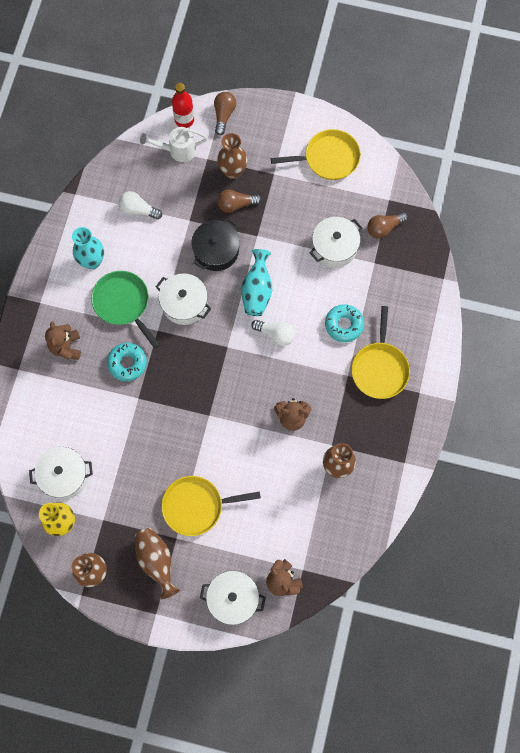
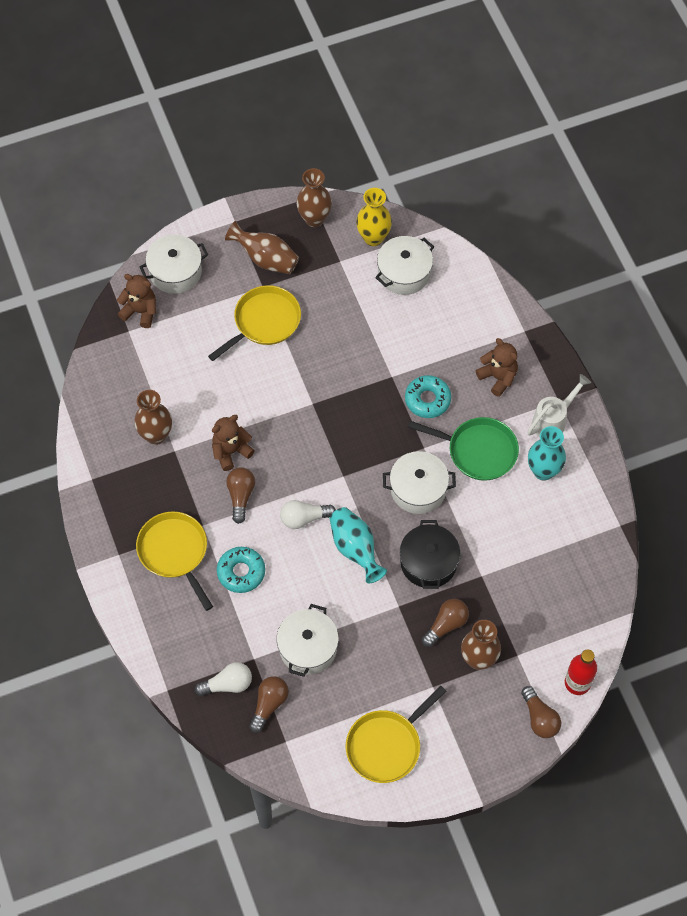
camera: 145 degrees right, 10 degrees down
(138, 210) = (542, 552): white light bulb -> white light bulb (227, 684)
(177, 150) = (556, 643): white watering can -> white watering can (553, 420)
(308, 379) = (240, 496): none -> brown light bulb

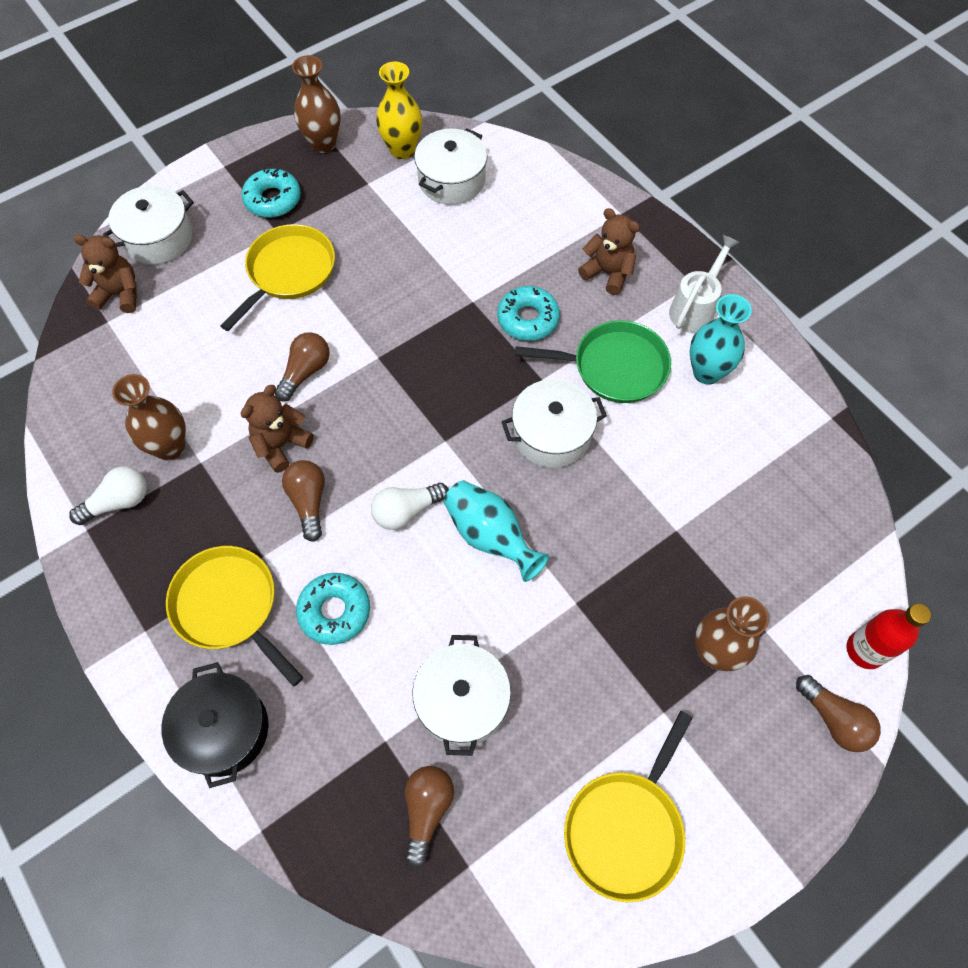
camera: 15 degrees left, 0 degrees up
(227, 684) = (354, 794): white light bulb -> white light bulb (119, 502)
(265, 259) = (273, 199): brown vase -> turquoise donut
(428, 562) = (598, 530): black pot -> black pot (223, 730)
(446, 625) = (652, 613): brown light bulb -> brown light bulb (305, 372)

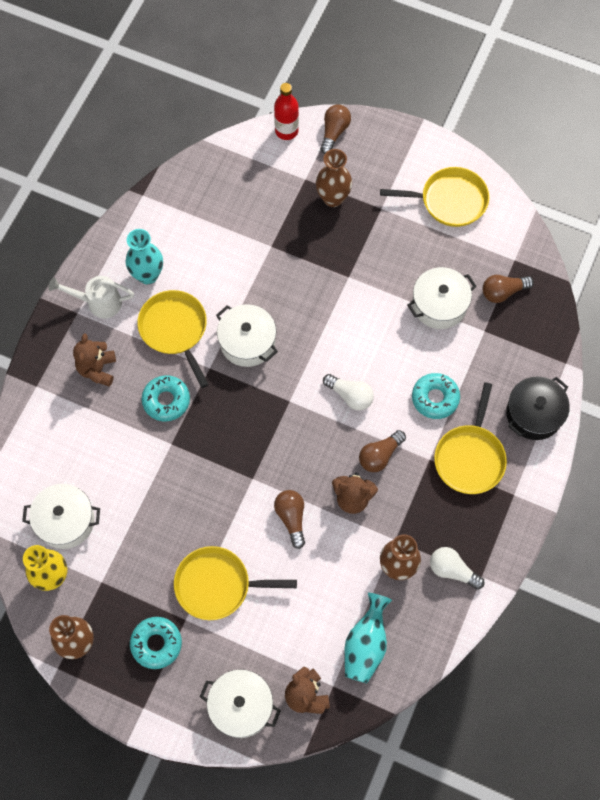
camera: 120 degrees left, 5 degrees up
(305, 372) = (291, 518): brown light bulb -> brown light bulb turned 75 degrees clockwise
(490, 536) = (337, 341): turquoise vase -> turquoise vase (365, 645)
(614, 367) = (175, 329): green pan -> yellow pan

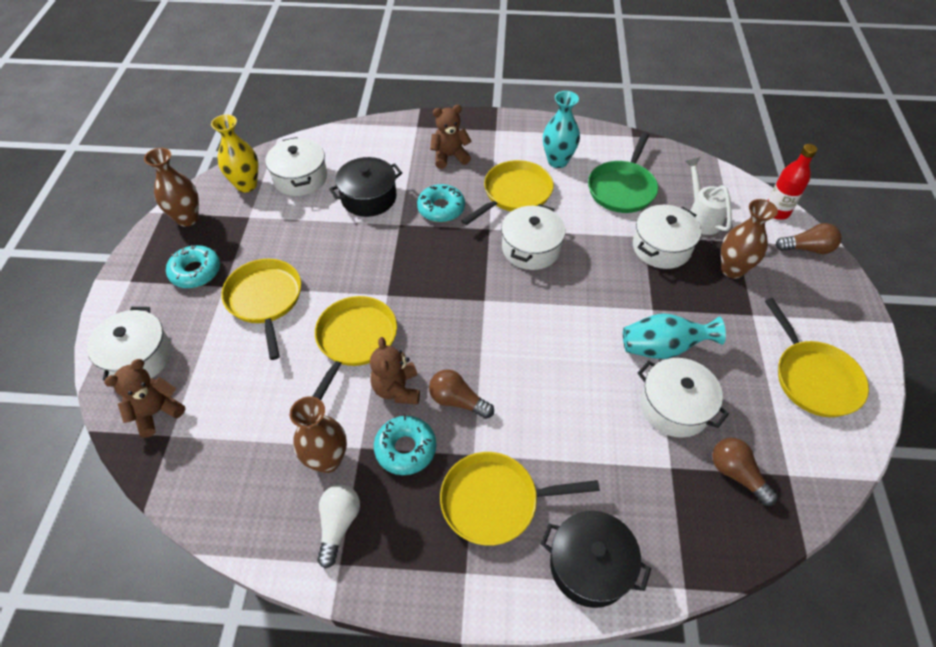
camera: 70 degrees right, 15 degrees down
(98, 302) = (512, 139): white watering can -> white watering can (701, 217)
(123, 462) = (369, 198): none -> black pot
(208, 236) = (622, 189): none -> green pan
(288, 239) = (661, 247): none -> white pot
(291, 518) = (355, 340): brown light bulb -> yellow pan
(350, 396) = (515, 351): white light bulb -> none
(365, 645) = (224, 454): turquoise vase -> turquoise vase (663, 348)
(435, 398) = (554, 437): turquoise donut -> turquoise donut (405, 449)

